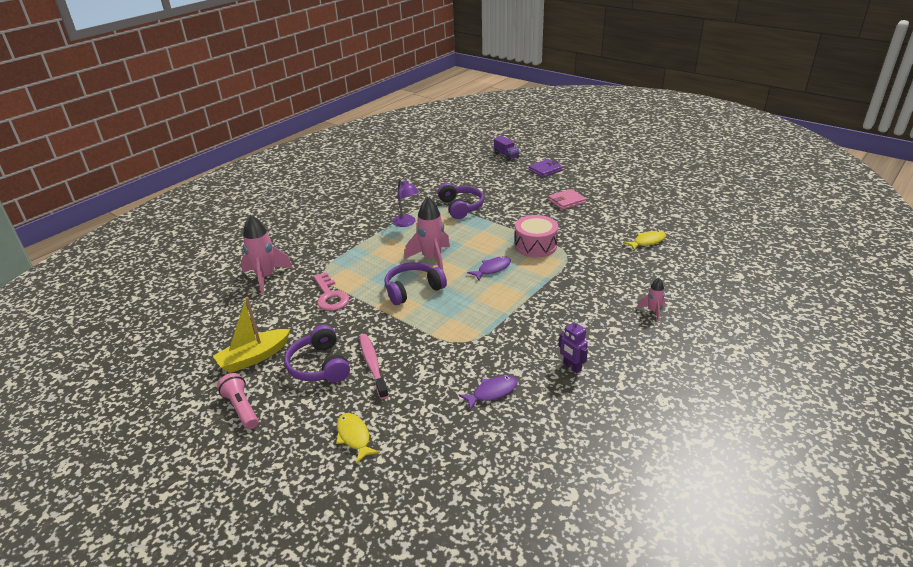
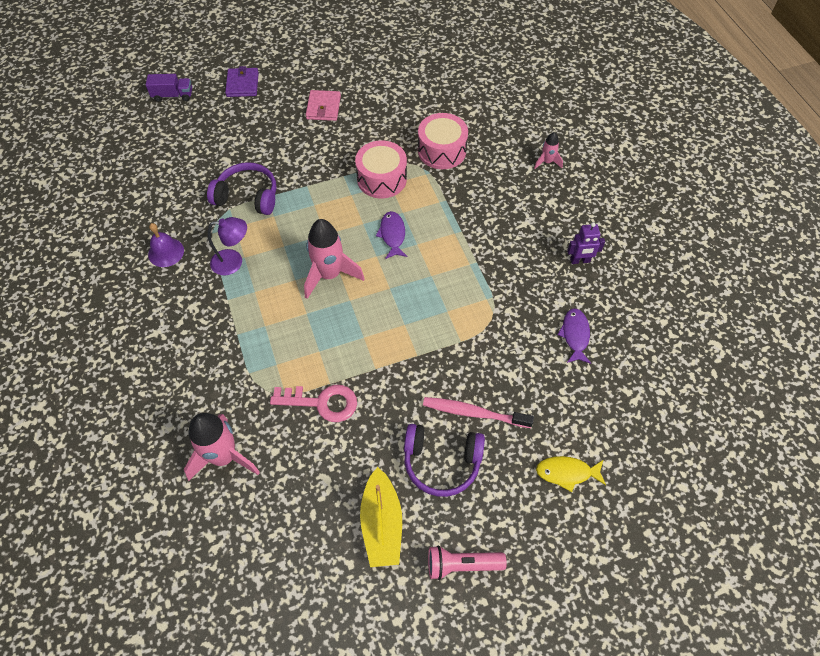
camera: 60 degrees left, 25 degrees up
(391, 201) = (166, 252): none -> purple bell
(413, 289) = (373, 319): purple headphones -> none
(594, 259) = (442, 151): none -> pink drum
(647, 241) = (446, 98): yellow fish -> none

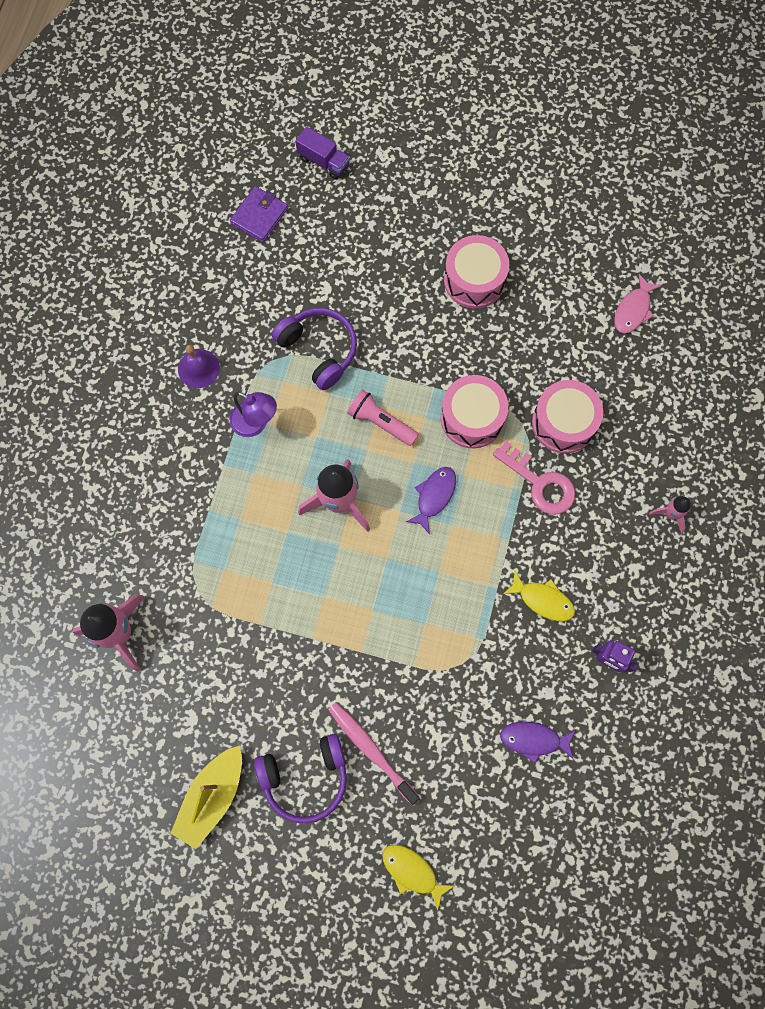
camera: 35 degrees right, 15 degrees up
(242, 84) = (407, 191): purple wallet -> purple wallet (259, 216)
(322, 402) = (239, 639): pink key -> pink key (539, 483)
(323, 107) = (474, 280): pink wallet -> pink drum
(434, 74) = (633, 310): none -> pink fish
(441, 462) = (305, 777): purple headphones -> purple headphones turned 60 degrees counterclockwise
(462, 565) = (254, 885): pink flashlight -> pink flashlight (381, 422)
(511, 252) = (543, 600): none -> yellow fish
(575, 335) = (533, 740): purple fish -> purple fish turned 120 degrees counterclockwise

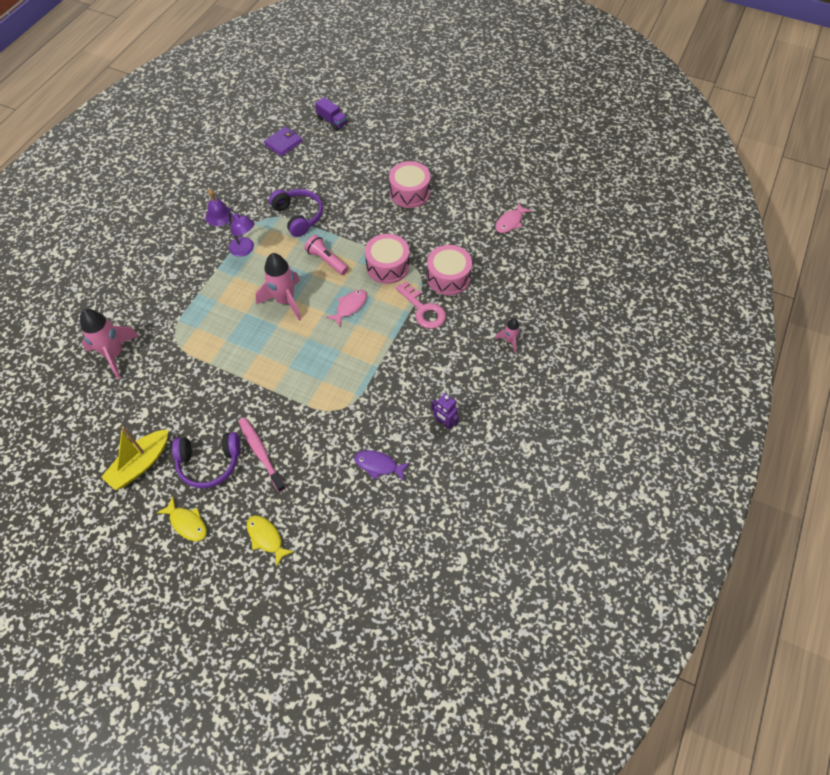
camera: 10 degrees right, 15 degrees down
(434, 496) = (350, 307): purple fish -> pink fish
(543, 600) = (407, 379): yellow fish -> yellow fish (187, 523)

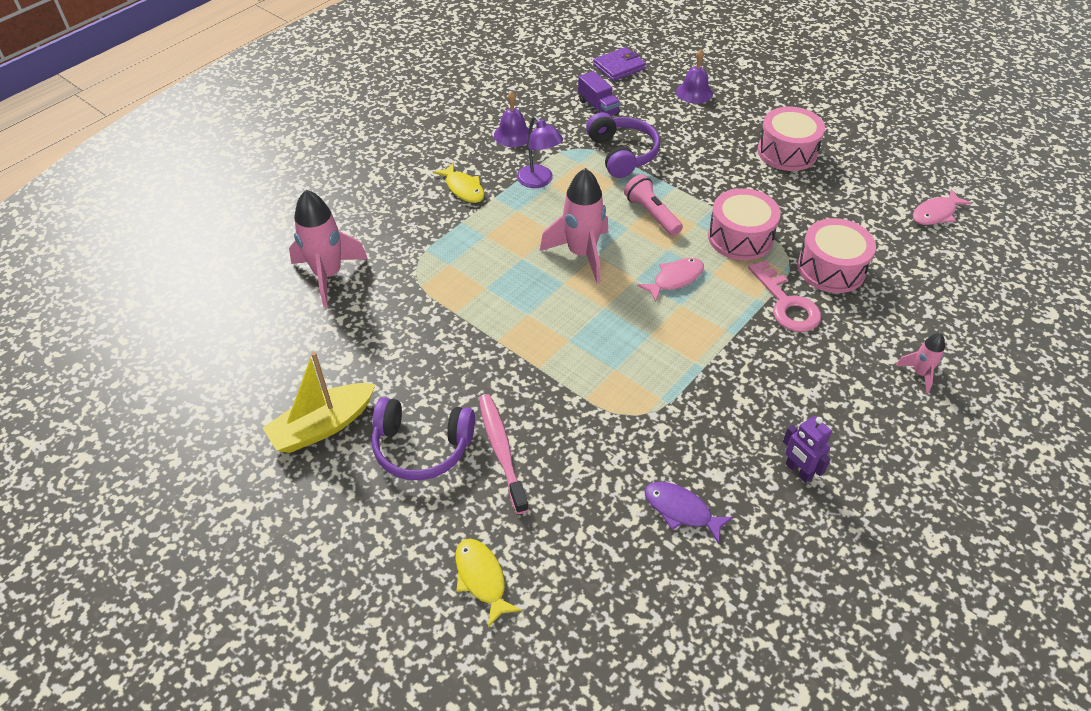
camera: 15 degrees right, 10 degrees down
(187, 523) = (367, 526): yellow fish -> yellow fish (463, 188)
(332, 121) = (690, 52): purple truck -> purple truck (598, 107)
(340, 155) = (694, 92): none -> purple bell

